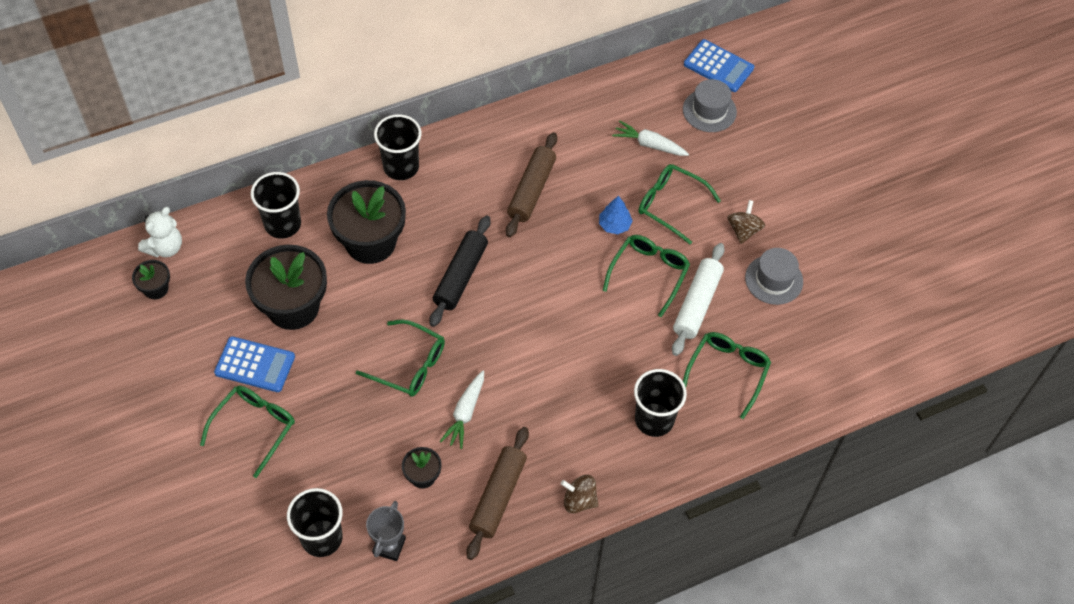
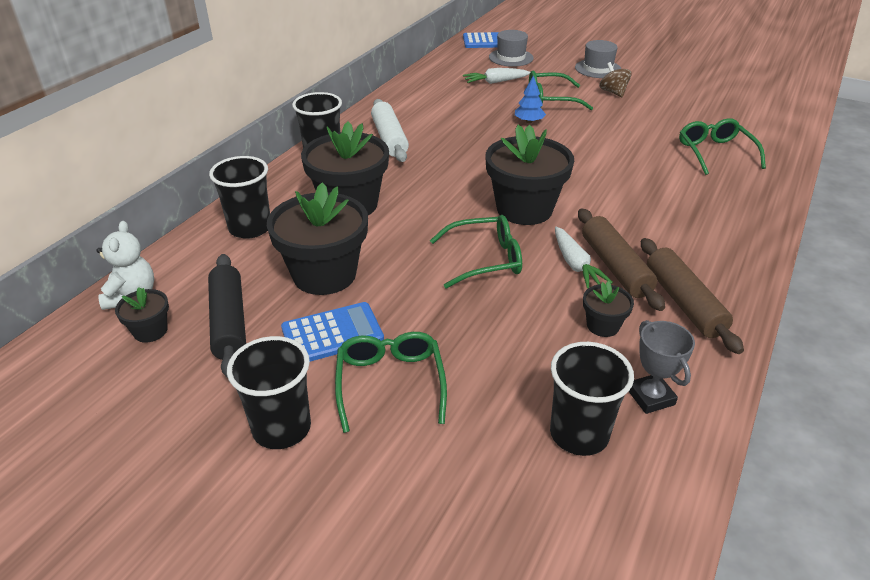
camera: 35 degrees left, 20 degrees down
(460, 276) = (454, 190): black rolling pin -> black rolling pin (229, 322)
(491, 332) = (524, 209): none -> black flower pot
(531, 190) = (445, 129): brown rolling pin -> brown rolling pin (615, 267)
(579, 500) = (744, 269): brown spinning top -> none
(648, 274) = (588, 133): green glasses -> none
(654, 419) = (713, 197): black cup -> black cup (281, 428)
(697, 304) = (641, 132): white rolling pin -> white rolling pin (389, 138)
(774, 279) = (667, 104): grey hat -> grey hat (598, 69)

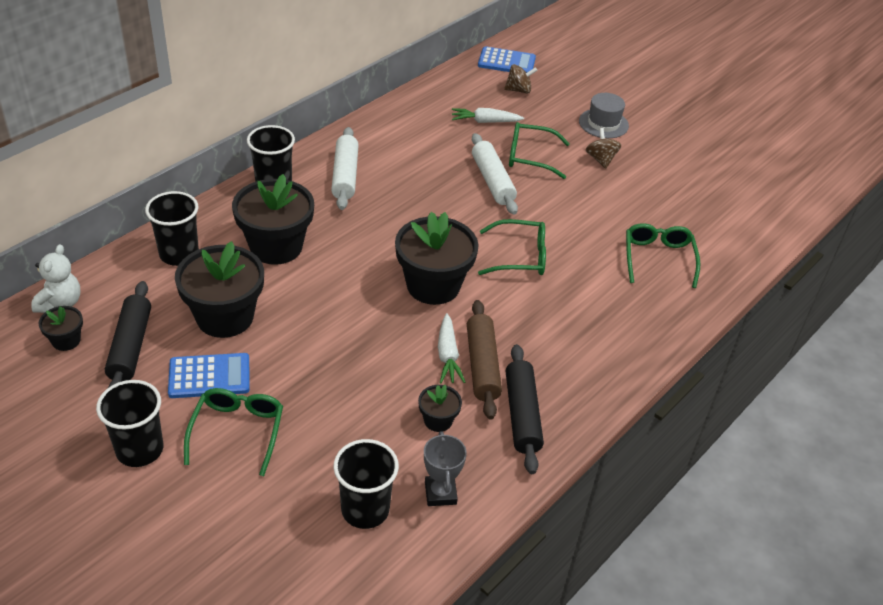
camera: 10 degrees right, 5 degrees up
(484, 259) = (369, 332): green glasses -> green glasses (519, 257)
(511, 57) = (519, 90): grey hat -> brown spinning top
(529, 121) = (492, 181): blue tree -> white rolling pin
(683, 302) = (522, 415): brown rolling pin -> black rolling pin

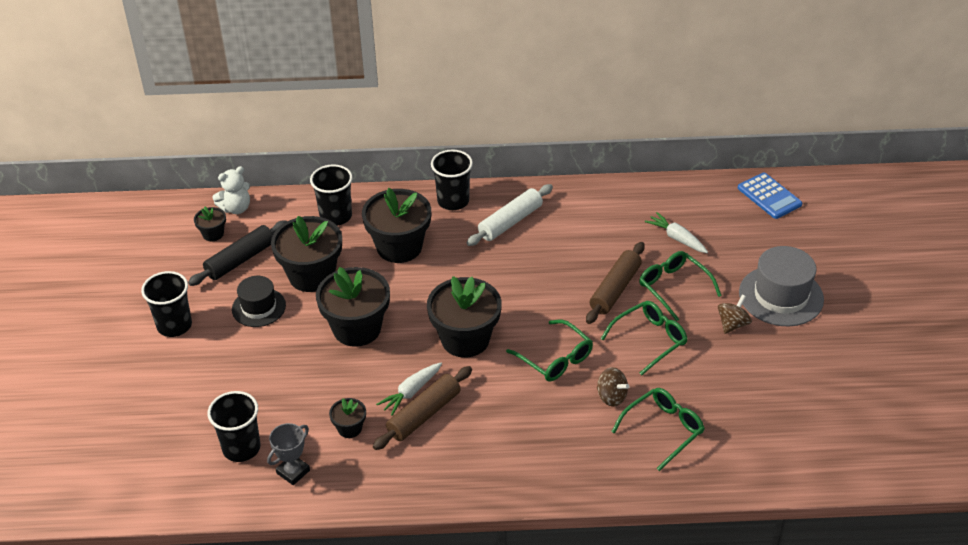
camera: 50 degrees right, 0 degrees up
(209, 376) = (259, 307): blue calculator -> black hat
(237, 432) = (232, 352): green glasses -> green glasses (649, 340)
(330, 335) = (357, 328): none -> black flower pot
(492, 181) = (615, 289): white rolling pin -> brown rolling pin
(519, 90) = (744, 227): brown spinning top -> brown spinning top (611, 397)
(522, 415) = (405, 464): black rolling pin -> none
(603, 123) = (781, 296): grey hat -> grey hat, size x1.56

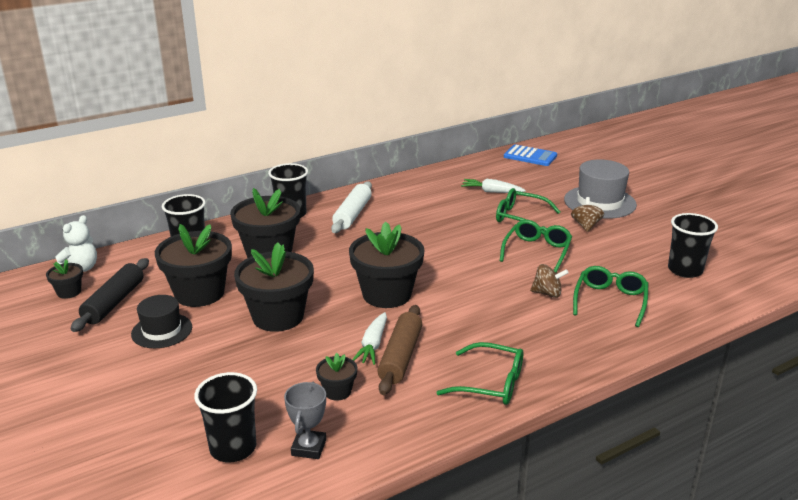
camera: 30 degrees left, 15 degrees down
(174, 325) = (74, 372): black cup -> black cup (685, 270)
(555, 358) = (476, 284): green glasses -> green glasses (490, 383)
(615, 289) = (478, 230): brown rolling pin -> none

